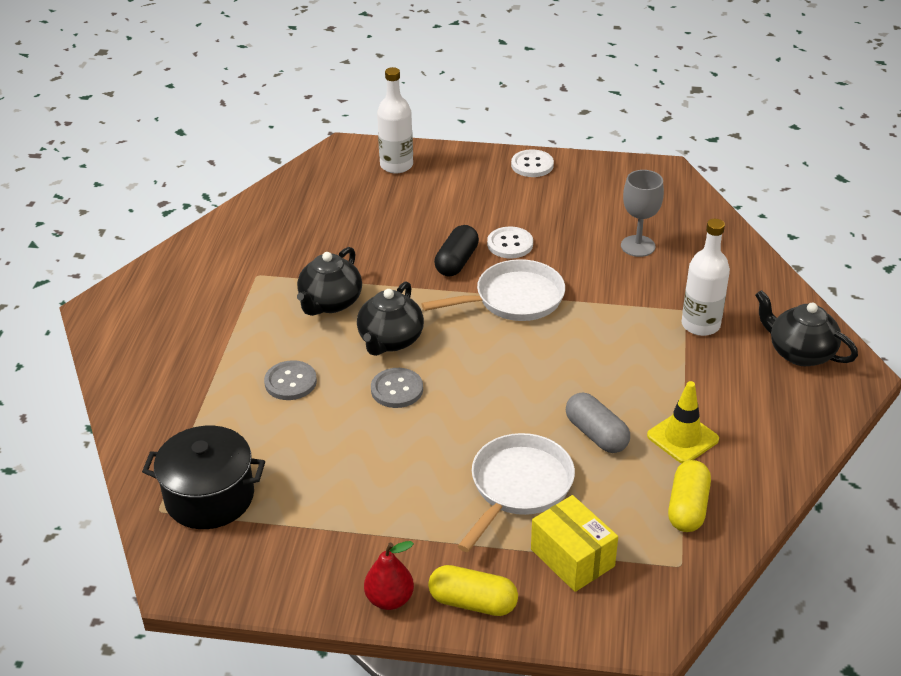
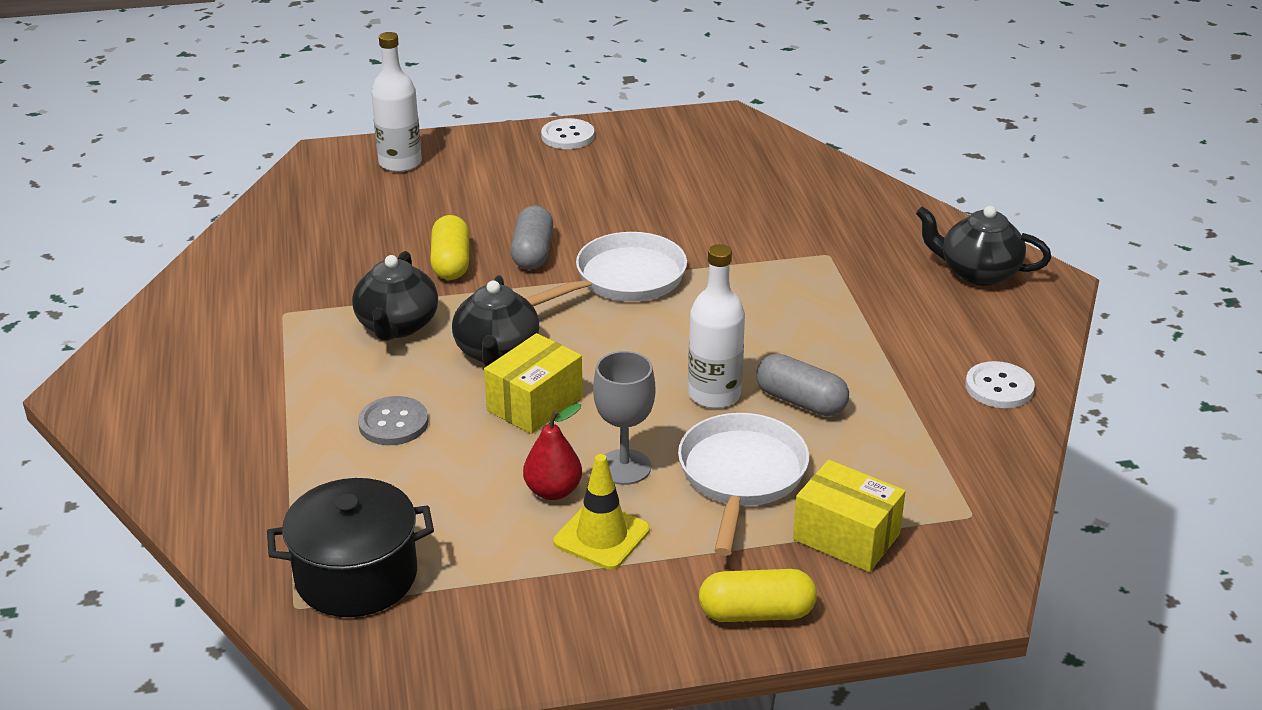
camera: 20 degrees left, 5 degrees down
(389, 599) = (653, 635): red pear -> red pear (553, 491)
(397, 389) = (534, 404): grey button -> yellow box
(456, 262) = (532, 253): black capsule -> grey capsule
(510, 244) = (587, 223): white button -> white button (999, 387)
(638, 246) = (738, 199): grey goblet -> grey goblet (624, 467)
(682, 437) = (899, 384): yellow traffic cone -> yellow traffic cone (601, 536)
(688, 507) = (946, 454): yellow capsule -> yellow capsule (451, 263)
(700, 325) = (854, 265): white bottle -> white bottle (714, 394)

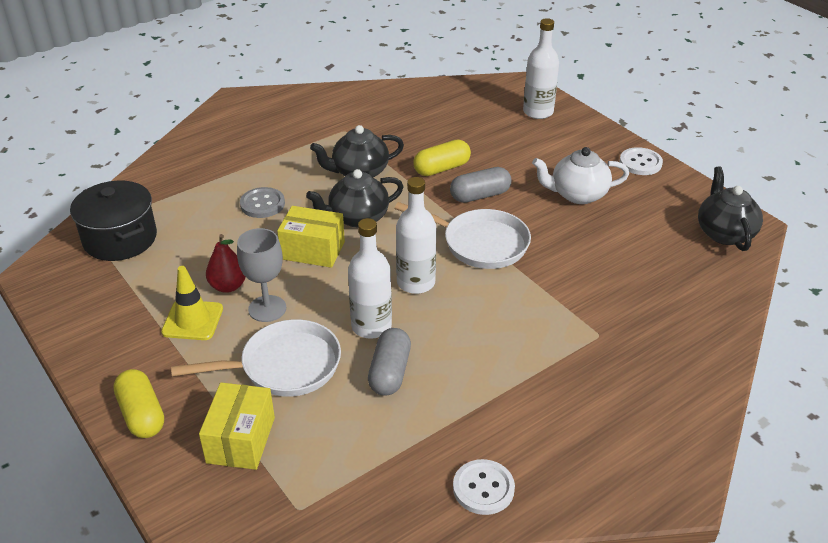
camera: 65 degrees right, 5 degrees up
(589, 191) = (577, 194): none -> white teapot
(660, 343) = (416, 282): none -> white bottle
(977, 273) = (650, 434): black teapot -> black teapot (724, 233)

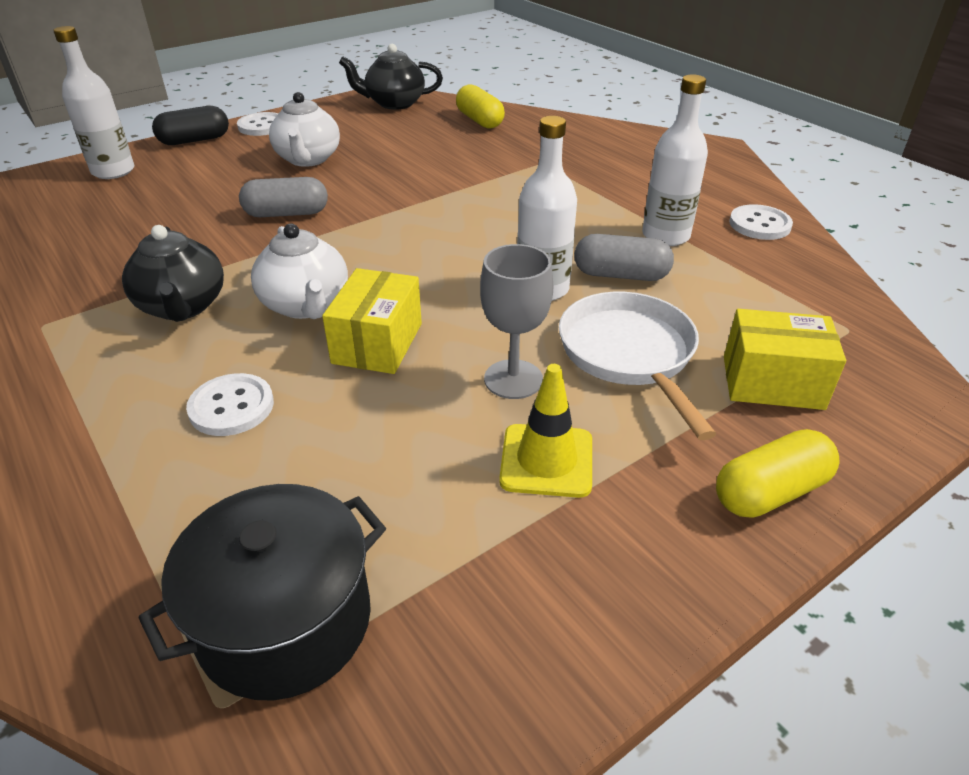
camera: 90 degrees left, 0 degrees up
(228, 286) = (459, 427): red pear -> none
(262, 204) = (231, 407): grey button -> white button
(357, 218) = (306, 305): black teapot -> white teapot
(416, 282) = (458, 258): white bottle -> white bottle (665, 236)
(441, 168) = (210, 238): yellow capsule -> yellow capsule (480, 120)
(480, 195) = (286, 214): grey capsule -> grey capsule turned 75 degrees counterclockwise
(480, 243) = (387, 216): white pan -> none
(601, 135) = (195, 140): none -> black capsule

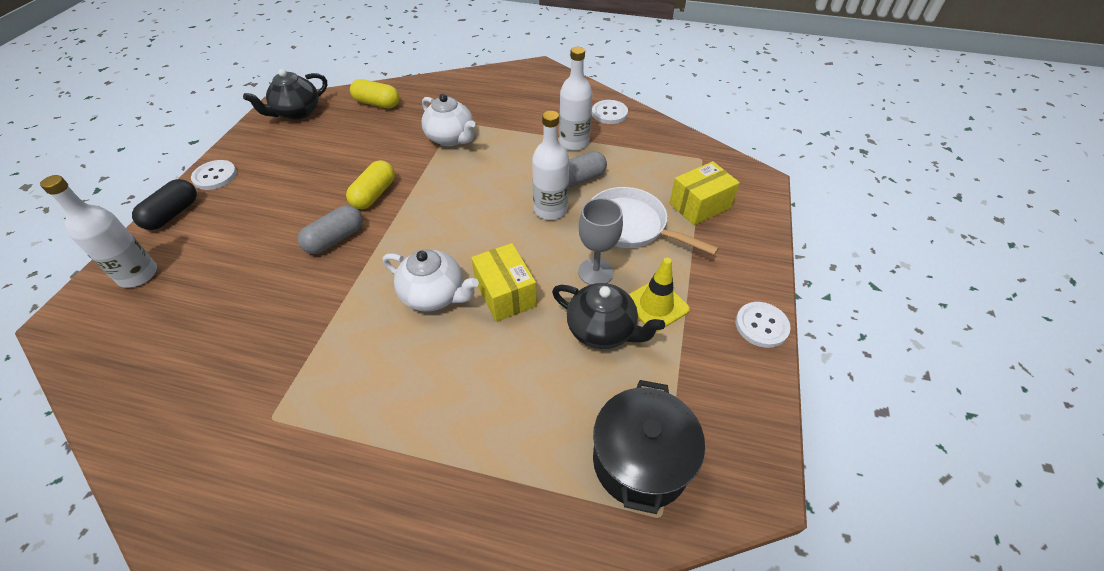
camera: 40 degrees left, 10 degrees up
(183, 307) = (356, 343): black teapot -> black teapot (602, 330)
(231, 407) = (475, 382): white button -> white button (761, 325)
(308, 159) = (293, 189): white teapot -> white teapot (451, 138)
(770, 492) = (748, 261): yellow capsule -> yellow capsule (374, 194)

